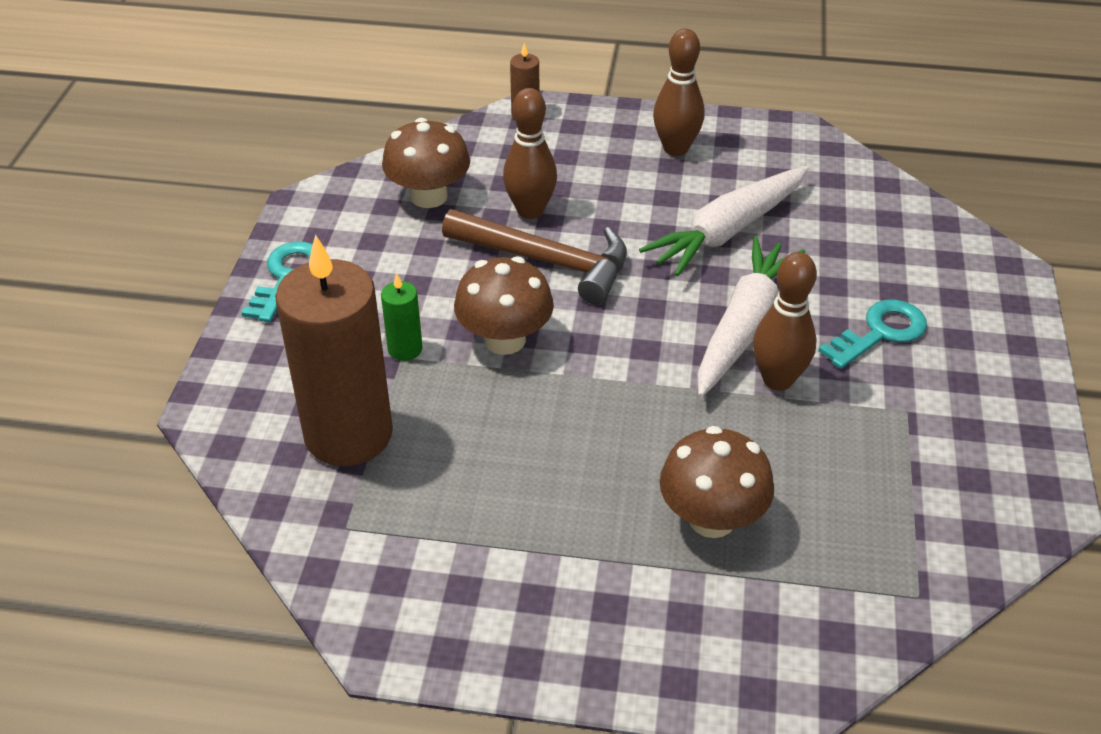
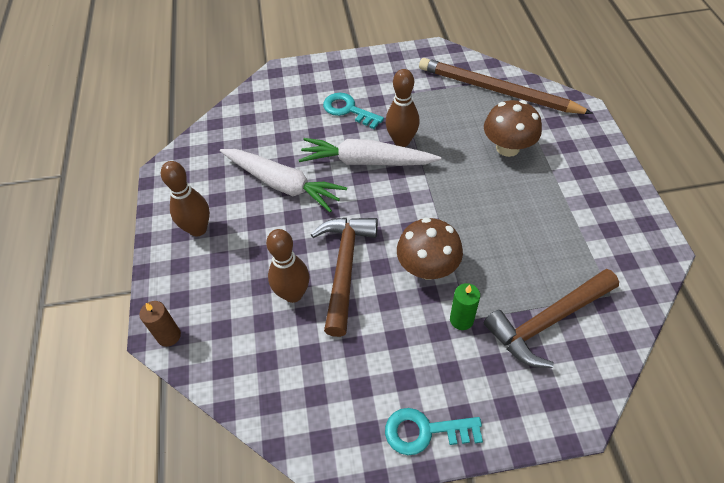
camera: 105 degrees left, 10 degrees up
(348, 434) = (547, 322): brown candle -> brown hammer
(429, 196) = (295, 367): brown mushroom -> none
(883, 563) = (497, 91): none -> brown pencil

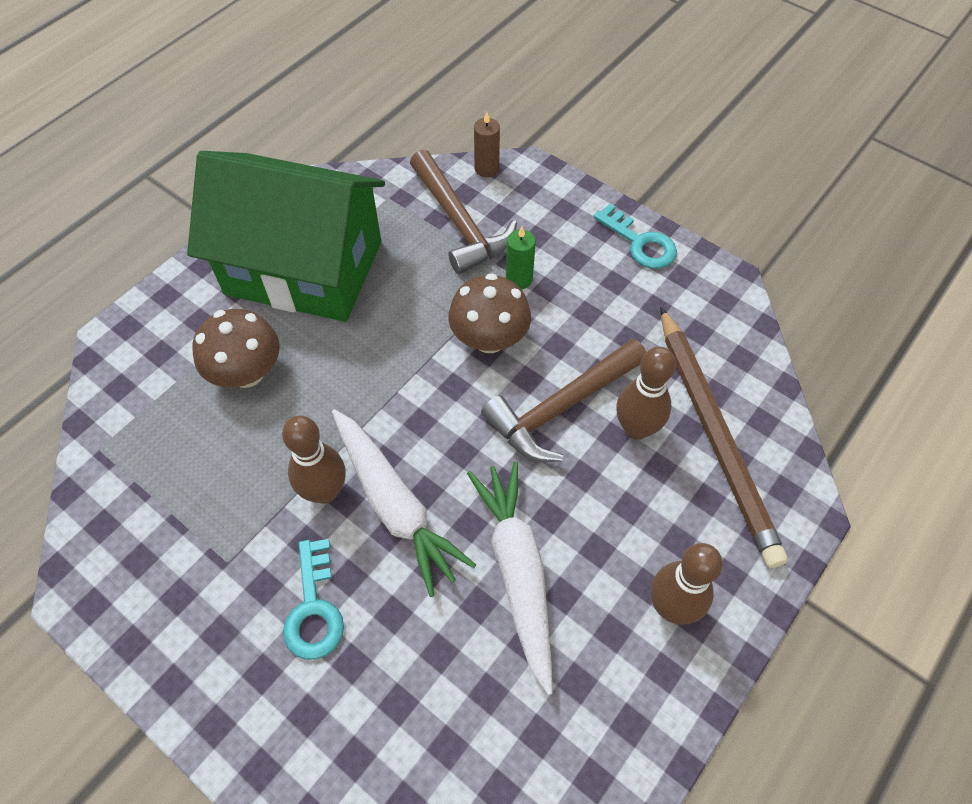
camera: 135 degrees left, 5 degrees up
(169, 336) = (796, 498): brown candle -> brown candle (486, 169)
(497, 91) = (135, 446): brown pencil -> brown pencil (715, 435)
(547, 322) = (460, 223): brown hammer -> brown hammer turned 45 degrees clockwise
(573, 211) = (304, 267): none -> green house

